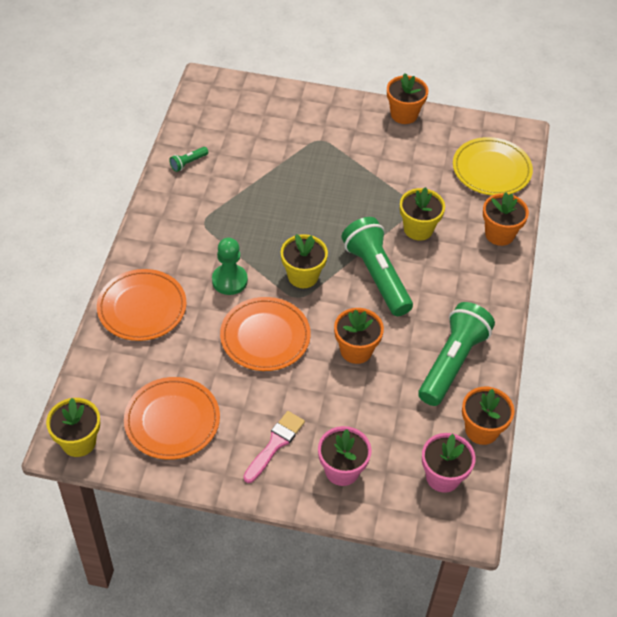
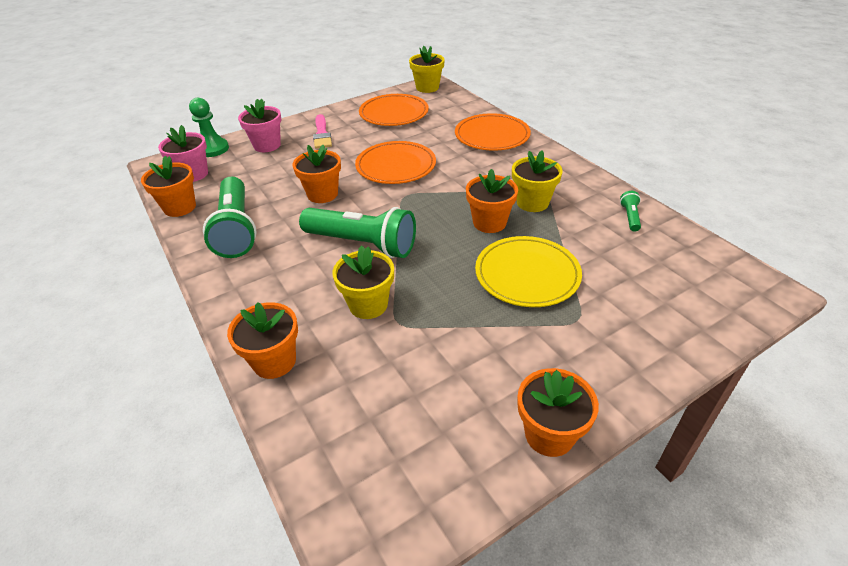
camera: 140 degrees right, 10 degrees down
(229, 280) = (465, 175): green pawn -> green pawn (213, 149)
(276, 227) = (489, 223): none -> orange flower pot
(303, 276) = (420, 208): yellow flower pot -> yellow flower pot (532, 202)
(491, 169) = (353, 443): yellow plate -> yellow plate (527, 274)

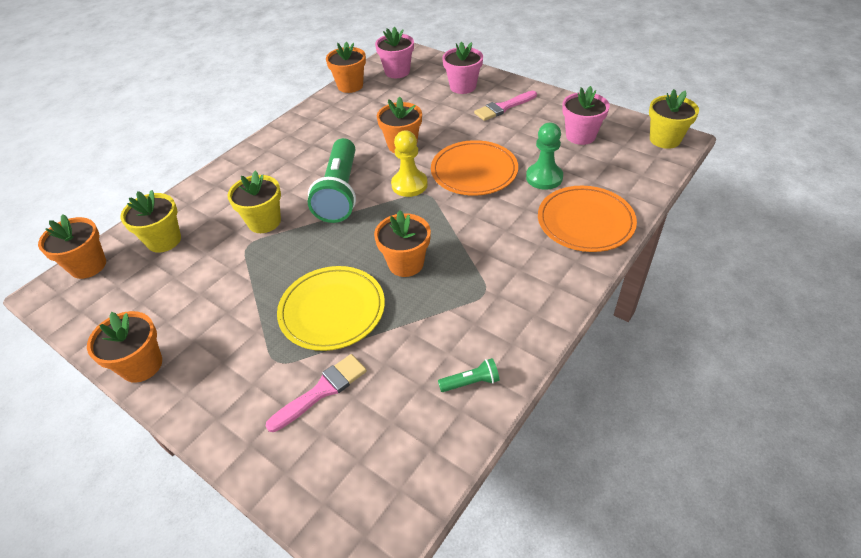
camera: 70 degrees right, 5 degrees up
(213, 149) = (439, 64): green pawn -> green pawn (544, 177)
(236, 229) = (334, 122): green flashlight -> none
(274, 361) = (197, 197): orange flower pot -> orange flower pot (88, 266)
(385, 201) = (409, 185): none -> yellow pawn
(394, 113) = (580, 136): orange plate -> pink flower pot
(532, 202) = (458, 288): yellow flower pot -> yellow flower pot (164, 240)
(620, 295) = (322, 390): none -> pink brush

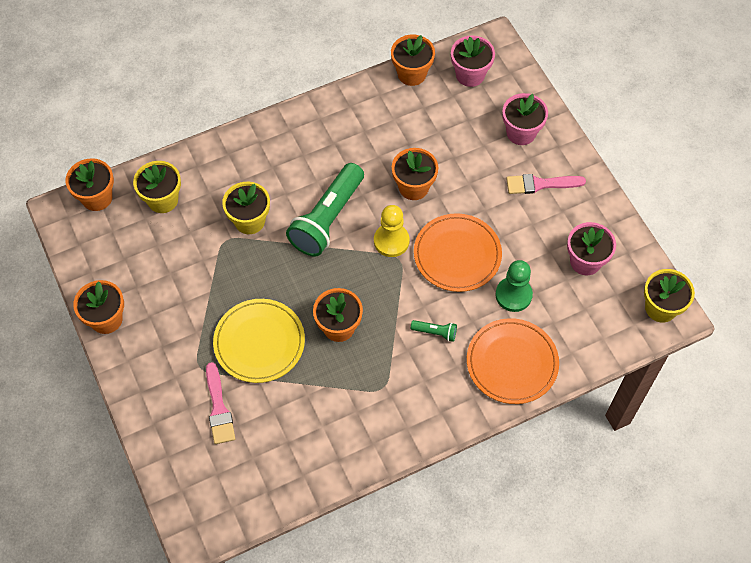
camera: 25 degrees right, 15 degrees up
(322, 390) = (219, 408): pink brush -> pink brush turned 90 degrees clockwise
(471, 382) = (323, 458): green flashlight -> green flashlight (435, 332)

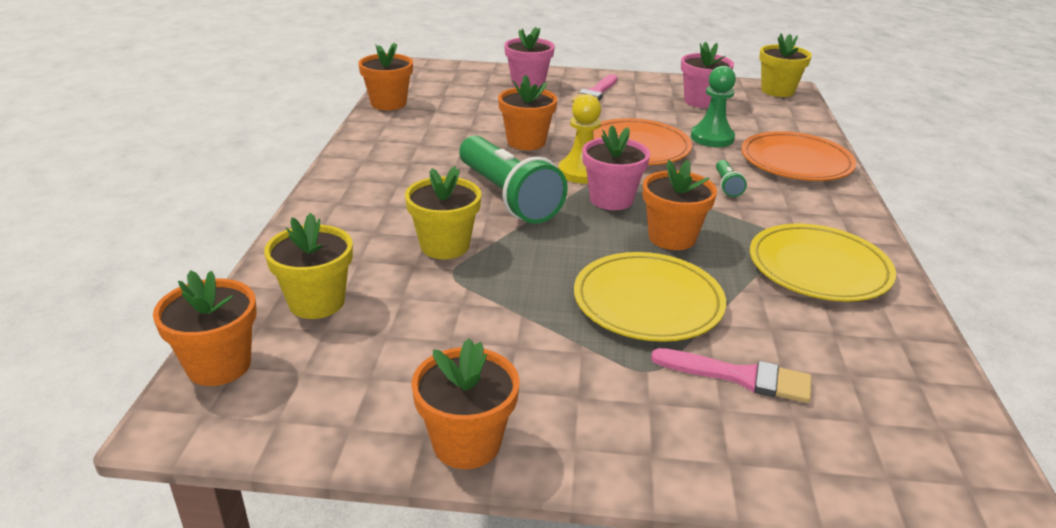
camera: 60 degrees left, 30 degrees down
(356, 417) = (819, 268): none -> yellow plate
(435, 332) = (727, 186): green flashlight -> green flashlight turned 135 degrees clockwise
(470, 75) = (432, 83): pink flower pot -> pink flower pot (611, 199)

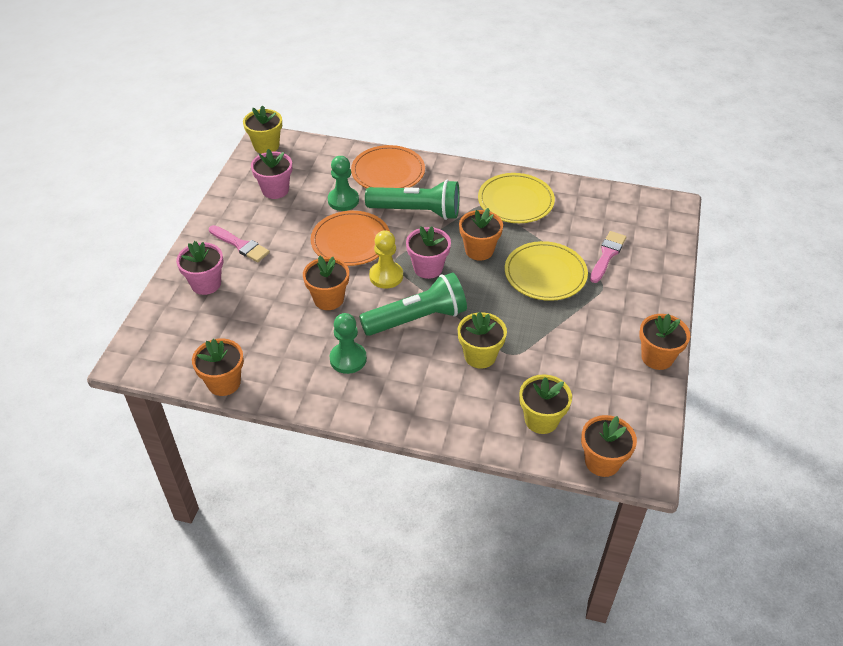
camera: 80 degrees left, 15 degrees up
(428, 159) = (348, 359): none -> green pawn
(727, 186) = (417, 211): green flashlight -> green flashlight, size x2.41

